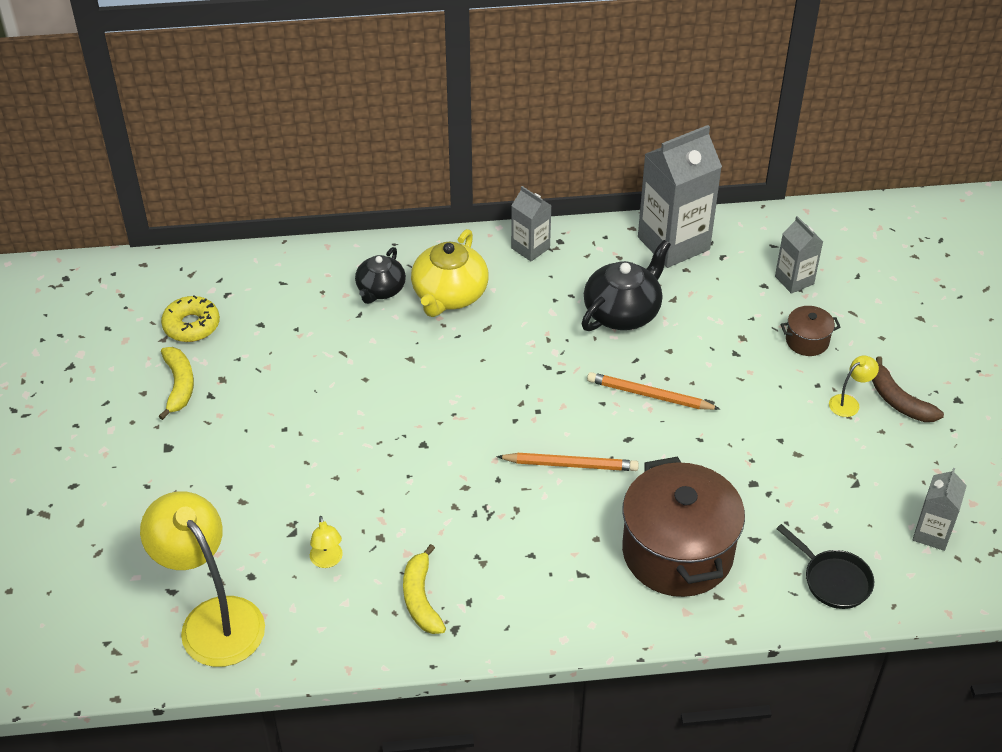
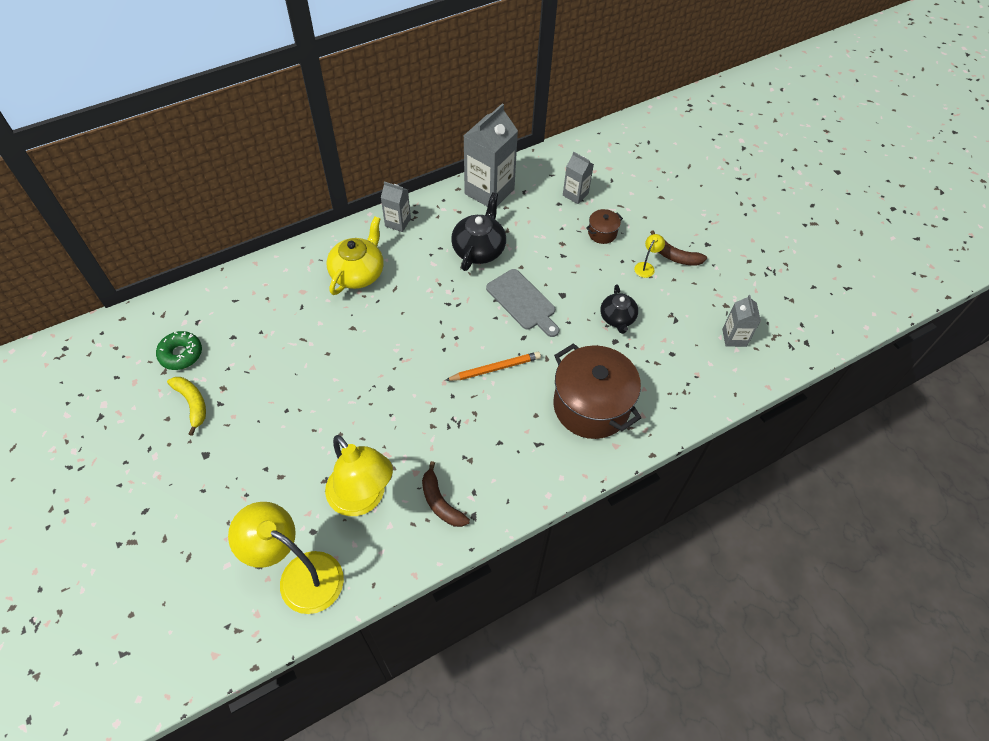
camera: 25 degrees left, 10 degrees up
(191, 325) = (181, 354): yellow donut -> green donut
(327, 561) = (363, 499): yellow lamp -> yellow lamp, size x2.43
(380, 290) = (308, 284): black teapot -> black teapot (617, 318)
(421, 598) = (440, 502): yellow banana -> brown banana
(449, 295) = (358, 273): yellow teapot -> yellow teapot turned 150 degrees counterclockwise
(649, 395) = (522, 302): orange pencil -> grey cutting board
(833, 580) = (693, 390): black pan -> none

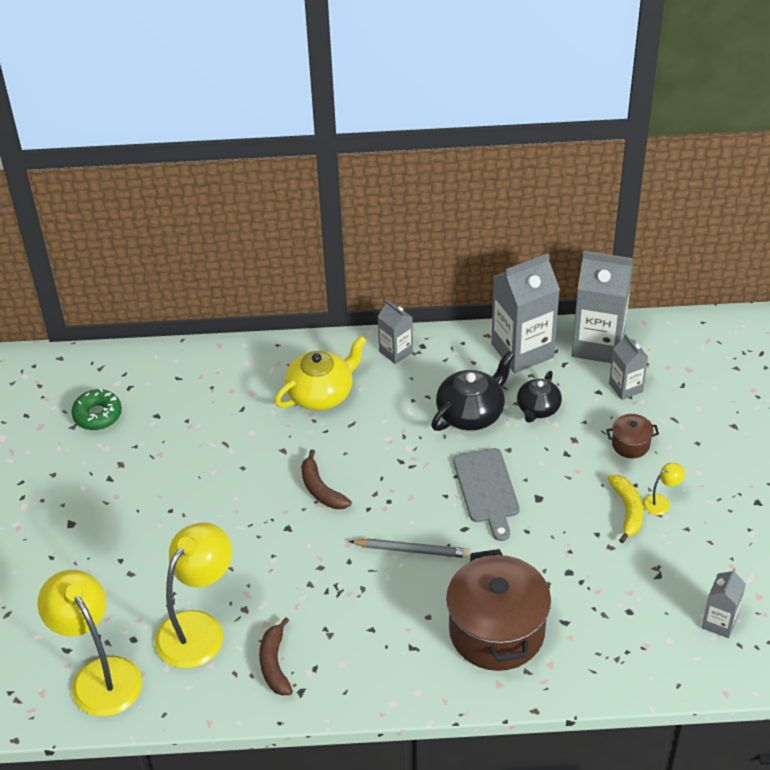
camera: 30 degrees right, 10 degrees down
(192, 403) = (83, 469): yellow banana -> yellow banana (627, 510)
(363, 499) = (198, 628): yellow lamp -> yellow lamp turned 135 degrees counterclockwise
(495, 368) = (412, 550): orange pencil -> grey pencil
(539, 170) = (598, 344): none -> grey carton
(617, 318) = (588, 548): black teapot -> black teapot (538, 408)
(674, 256) = (705, 502): brown banana -> brown banana (321, 489)

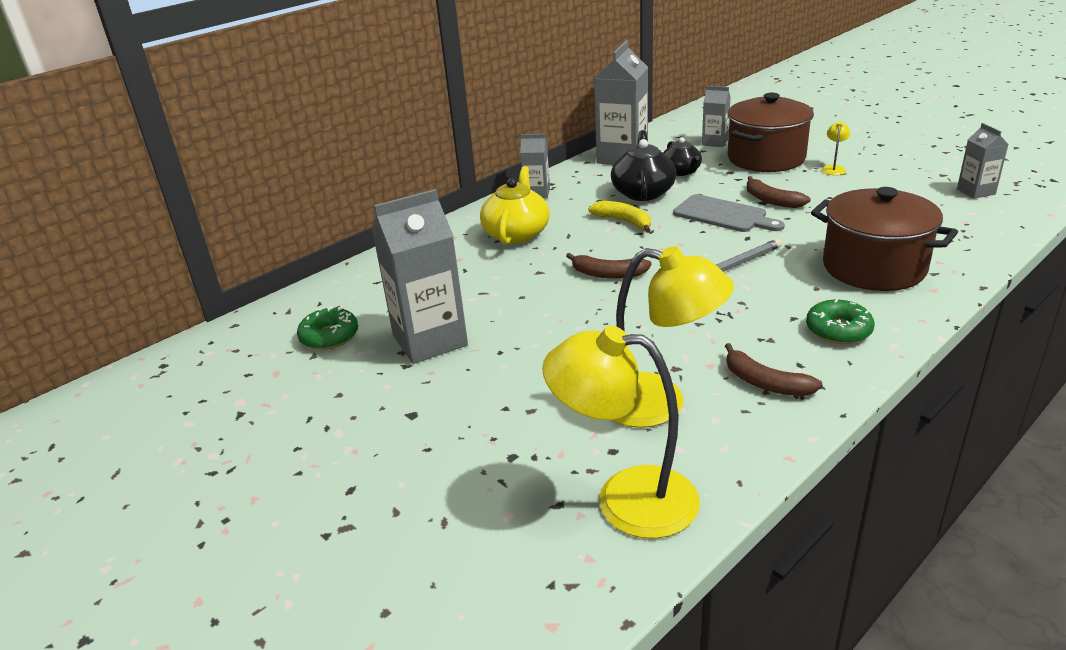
camera: 40 degrees left, 15 degrees down
(198, 628) = (659, 404): yellow lamp -> yellow lamp turned 120 degrees clockwise
(380, 663) = (838, 330): none -> green donut
(548, 501) = (771, 200): none -> brown banana
(598, 344) = (663, 136): grey carton -> grey carton (430, 340)
(627, 510) = (824, 180): yellow banana -> yellow banana (624, 221)
(630, 444) = (766, 158): brown pot -> brown pot, size x2.29

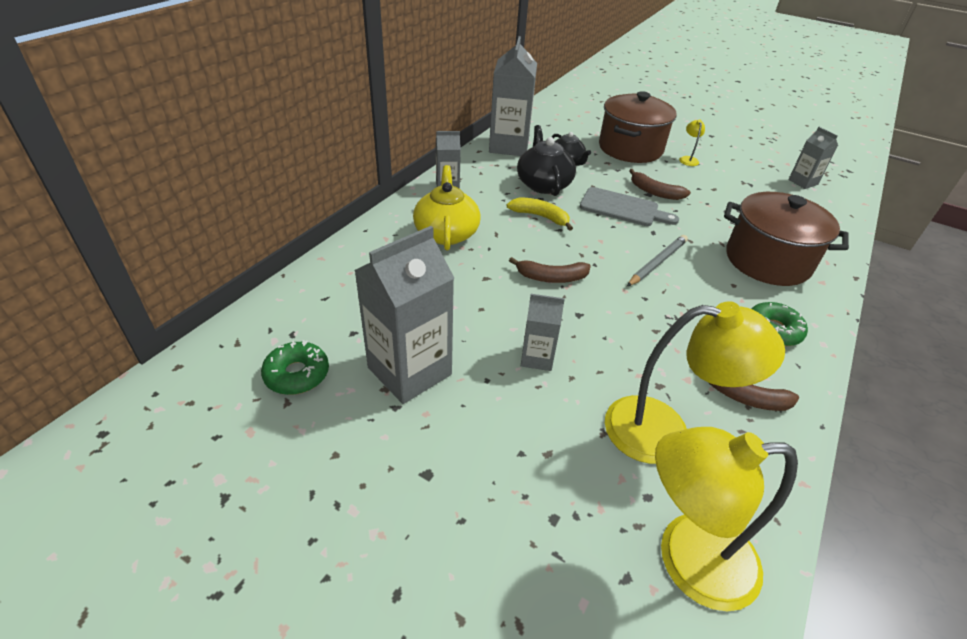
camera: 20 degrees left, 10 degrees up
(714, 142) = (581, 131): grey carton -> grey carton (537, 357)

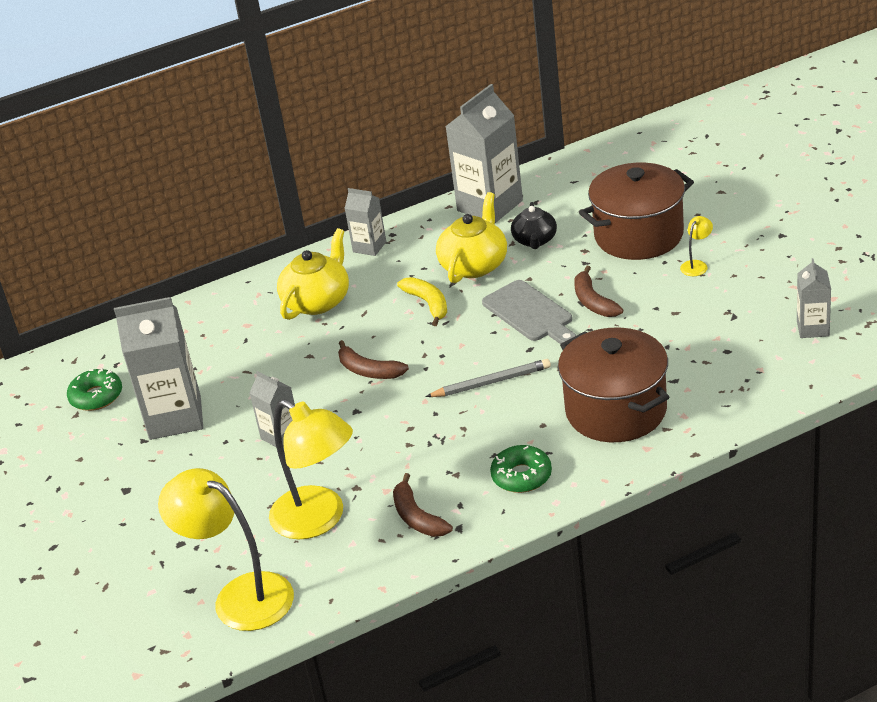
camera: 40 degrees right, 5 degrees down
(543, 184) = (474, 265): black teapot -> yellow teapot

